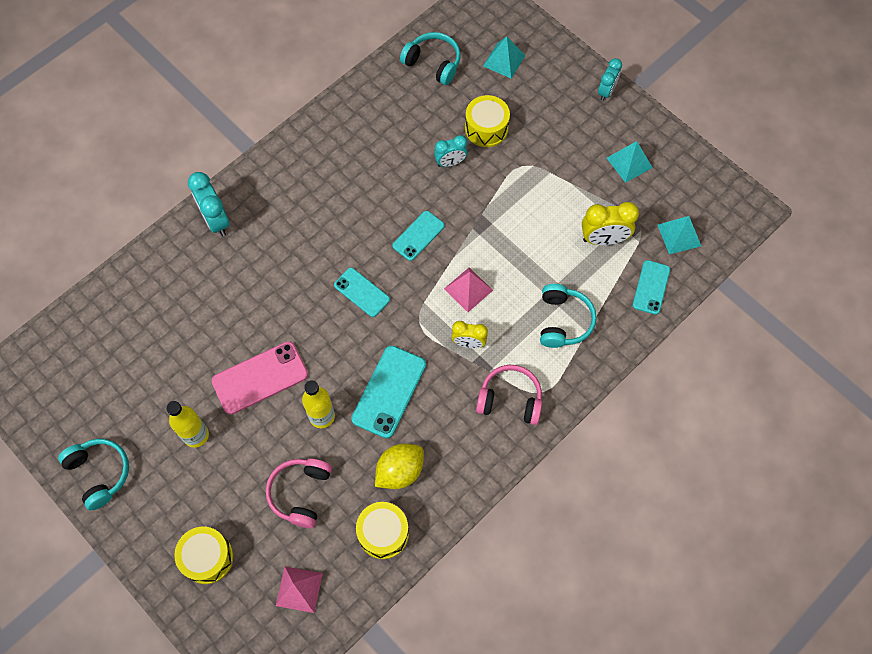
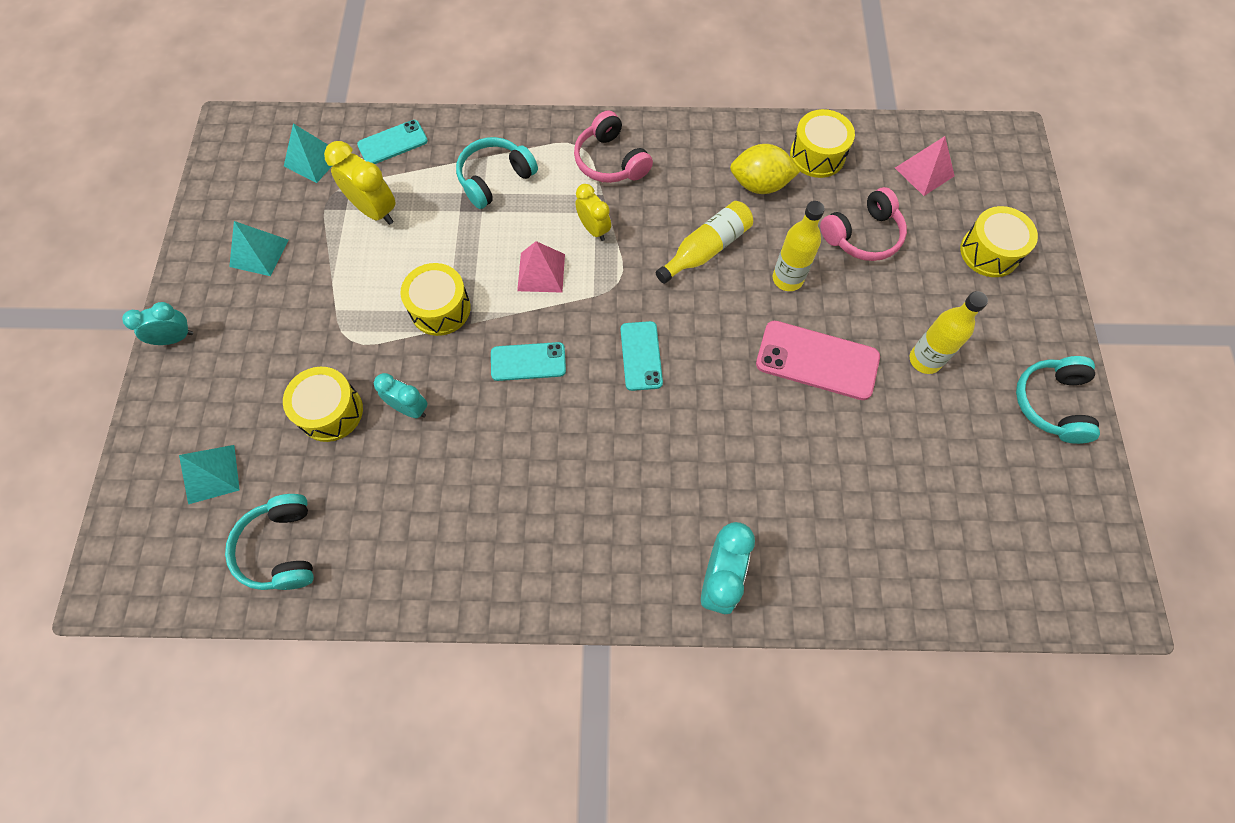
camera: 135 degrees left, 0 degrees up
(389, 391) = (706, 249): turquoise phone -> yellow bottle
(497, 221) = (440, 308): none -> yellow drum

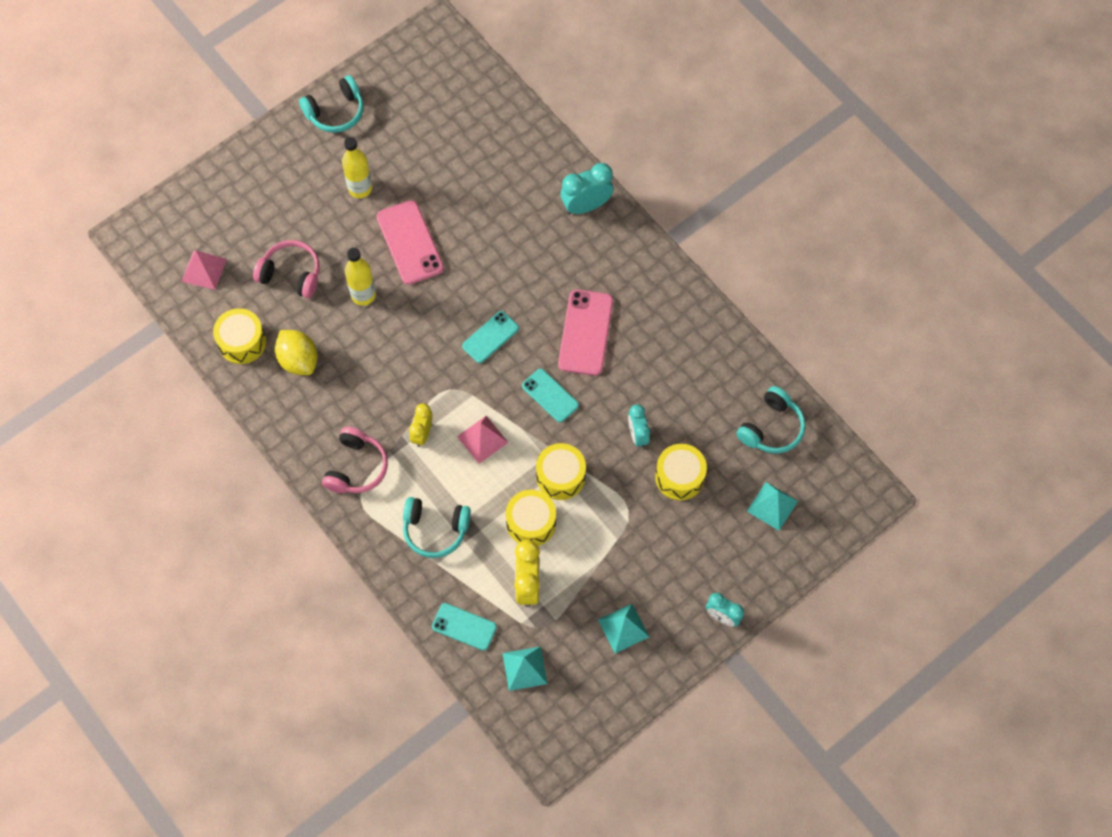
camera: 130 degrees left, 0 degrees up
(564, 449) = (585, 332): none -> pink phone
(706, 249) = (380, 356): yellow bottle -> none
(989, 252) = (245, 197): yellow drum -> yellow drum (531, 523)

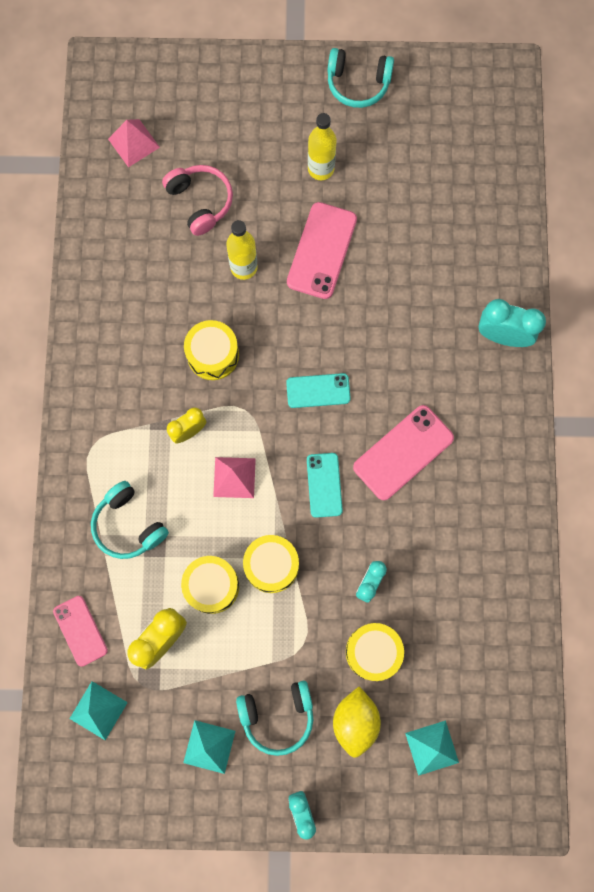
camera: 40 degrees right, 10 degrees up
(242, 342) = (111, 231): yellow drum -> yellow drum (213, 355)
(298, 360) = (143, 283): yellow lemon -> yellow lemon (355, 721)
(356, 467) = (111, 416): pink headphones -> none
(464, 627) = (80, 631): turquoise phone -> pink phone
(771, 428) = (493, 675): turquoise headphones -> turquoise headphones (277, 716)

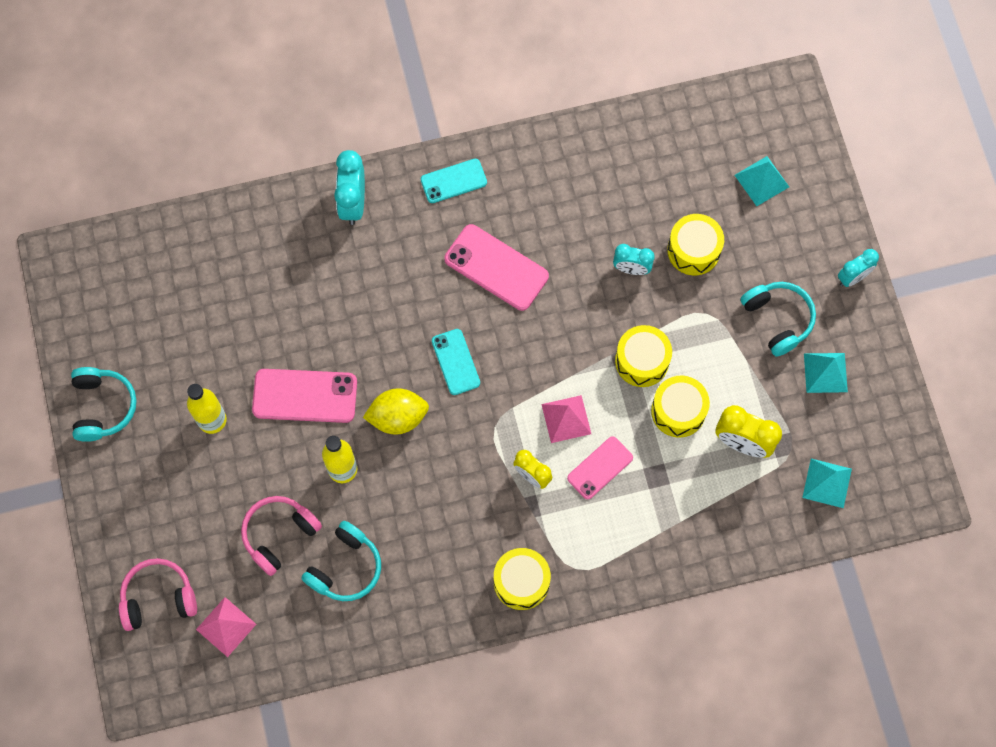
camera: 105 degrees left, 5 degrees down
(80, 631) = (759, 523): pink phone -> pink phone (600, 468)
(128, 525) = (644, 507): turquoise headphones -> turquoise headphones (345, 568)
(175, 95) = (158, 597): none -> pink headphones
(213, 355) = (446, 474): yellow drum -> yellow drum (521, 582)
(324, 485) = (549, 332): turquoise phone -> turquoise phone (453, 181)
(355, 721) = (760, 251): yellow lemon -> yellow lemon (398, 417)

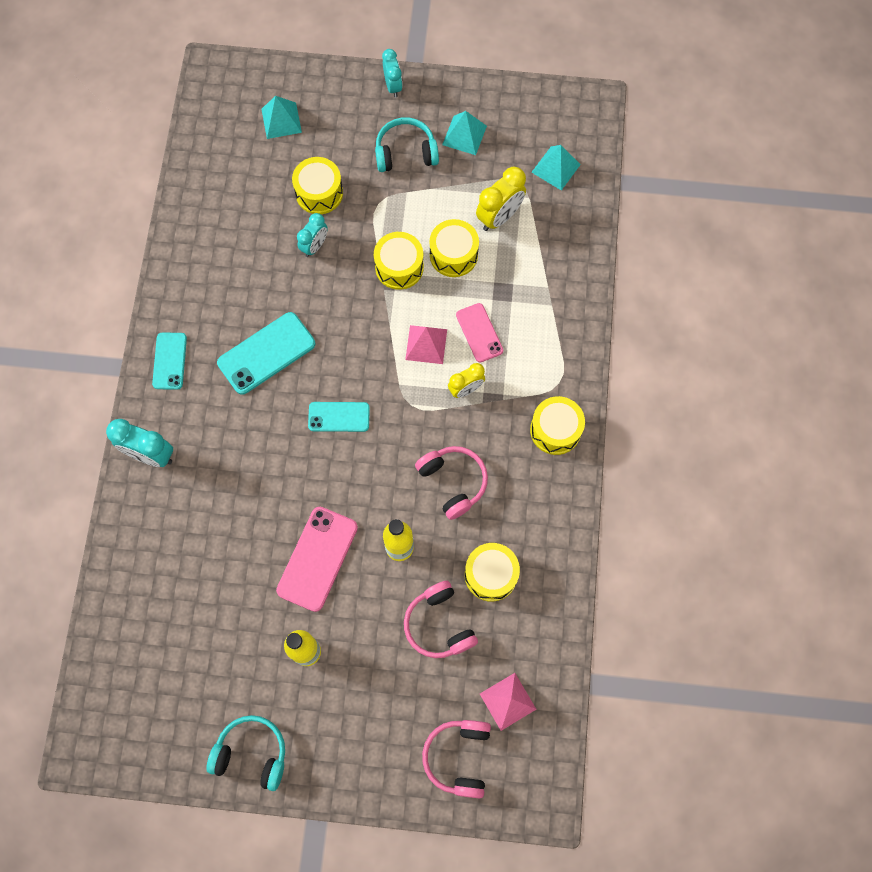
camera: 70 degrees left, 0 degrees up
(345, 568) = (491, 575): turquoise headphones -> yellow drum
(398, 417) = (370, 483): yellow lemon -> none
(428, 498) = (453, 482): none -> pink headphones
(496, 268) = (266, 353): pink phone -> turquoise phone

